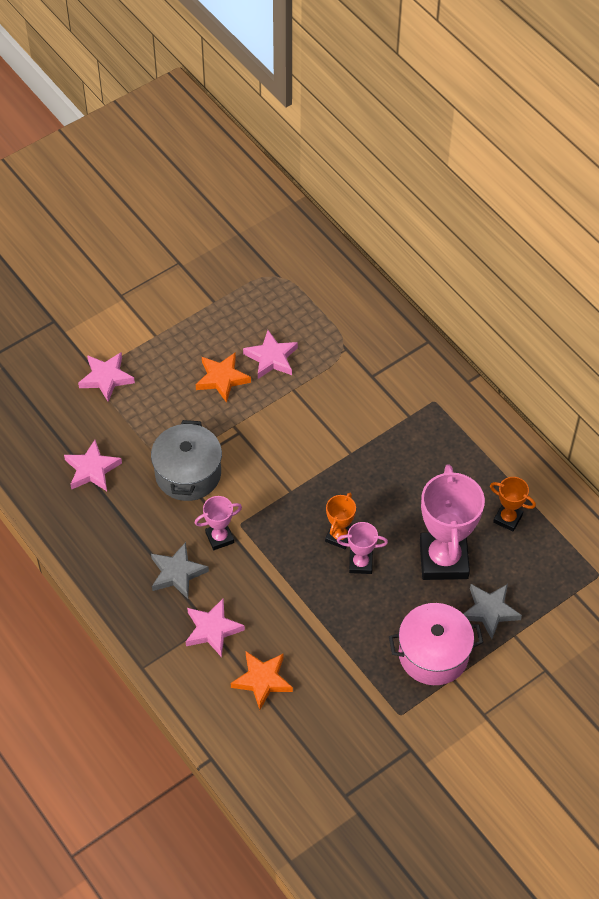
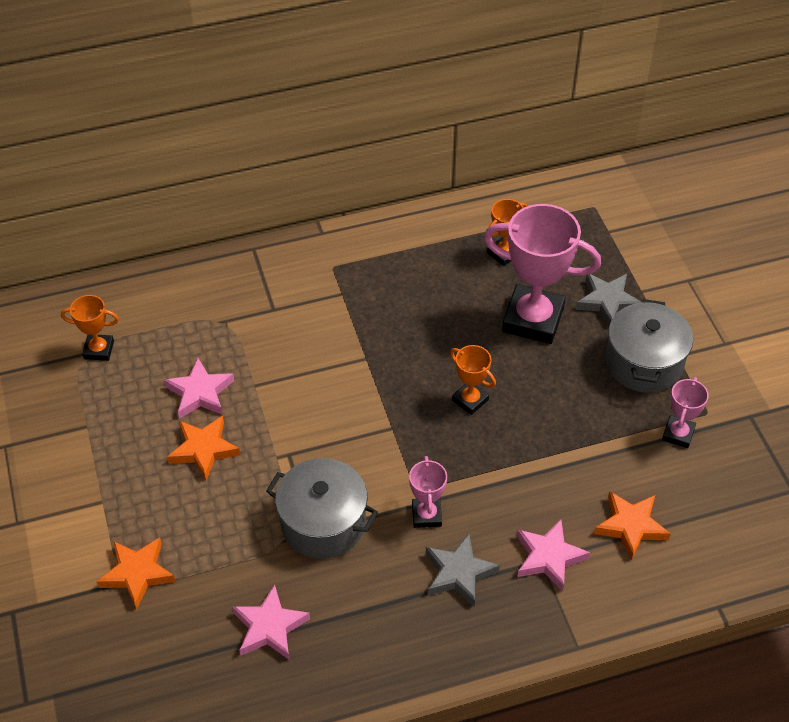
camera: 70 degrees left, 5 degrees down
(106, 378) = (137, 573): pink star -> orange star
(284, 282) = (99, 350): none -> orange trophy
(360, 563) = (511, 391): pink trophy -> pink trophy (678, 434)
(433, 654) = (644, 362): pink pot -> grey pot

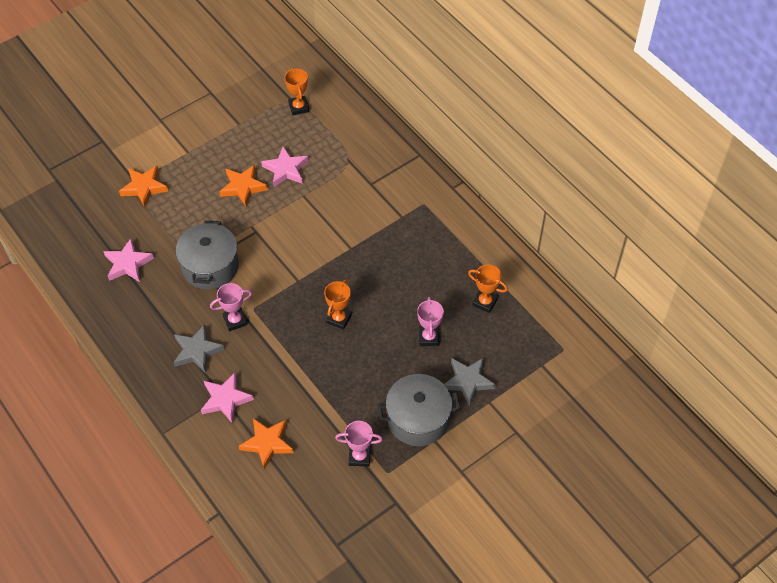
camera: 70 degrees right, 5 degrees up
(533, 319) = (428, 337): pink trophy -> pink trophy, size x0.49

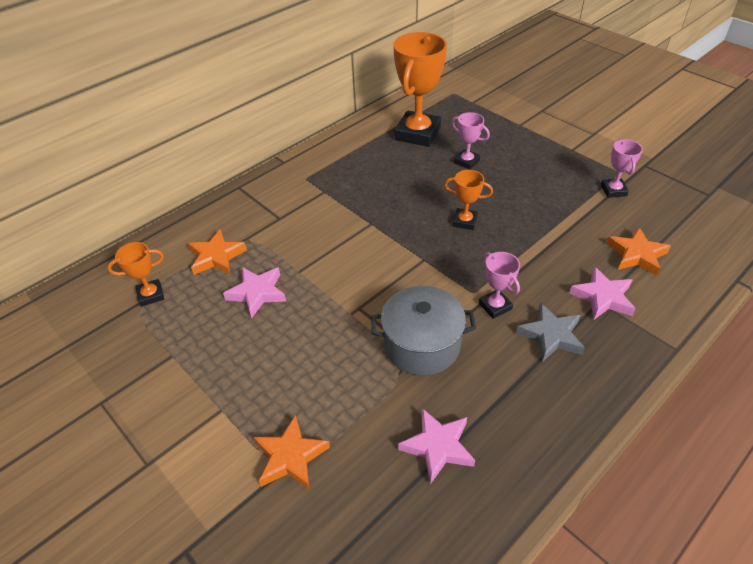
camera: 95 degrees left, 10 degrees down
(243, 187) = (287, 332): orange star -> orange star (216, 257)
(418, 419) = (556, 160): grey pot -> none
(428, 337) = (466, 161): pink trophy -> pink trophy turned 45 degrees clockwise
(468, 381) = (504, 137): grey star -> none
(485, 302) = (417, 133): orange trophy -> orange trophy, size x2.03

